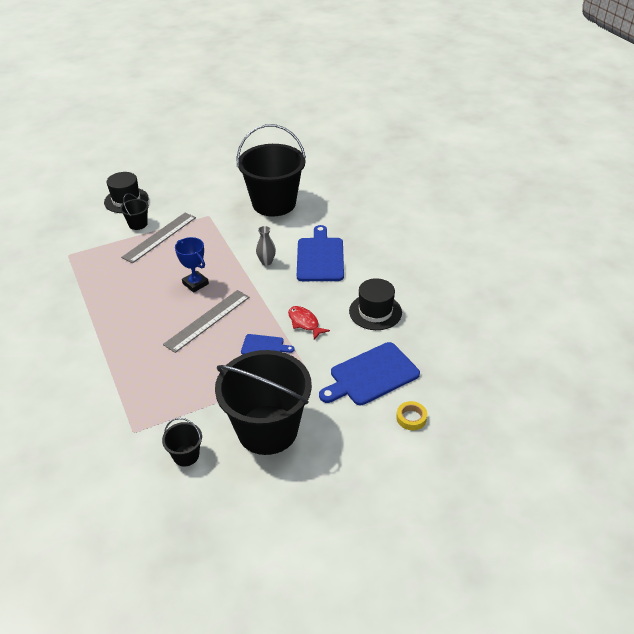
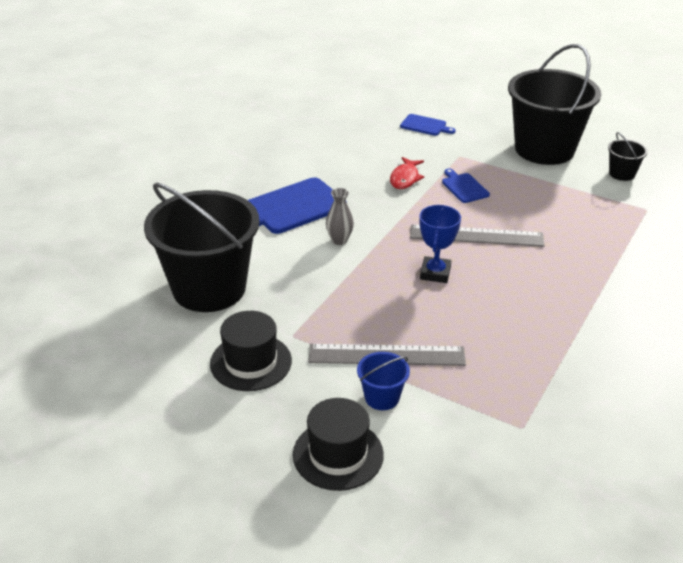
camera: 125 degrees left, 5 degrees down
(138, 224) = (382, 397): black bucket -> blue bucket
(371, 375) = (425, 125): blue cutting board -> blue cutting board, size x0.53
(375, 312) = (343, 148): black hat -> black hat (251, 362)
(411, 418) = (445, 98): yellow tape -> none

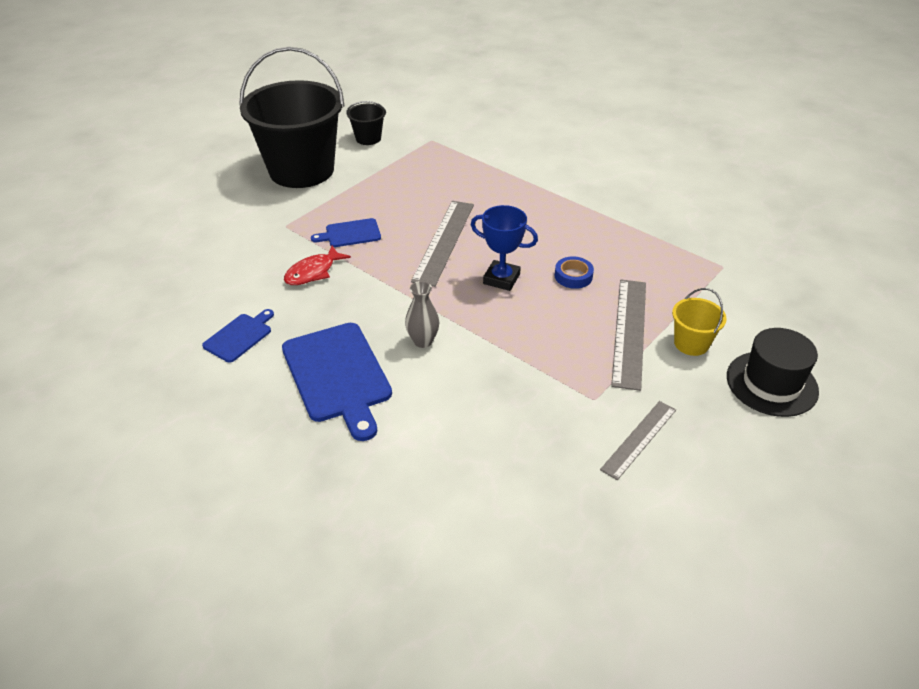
camera: 80 degrees left, 5 degrees up
(209, 288) = (495, 470): black bucket -> none
(251, 362) = (639, 439): black hat -> grey ruler
(382, 397) = (691, 343): blue bucket -> yellow bucket
(405, 178) = (313, 272): red fish -> red fish turned 105 degrees clockwise
(425, 125) = (202, 239): blue cutting board -> blue cutting board (239, 336)
(457, 316) = (573, 276): none -> blue tape

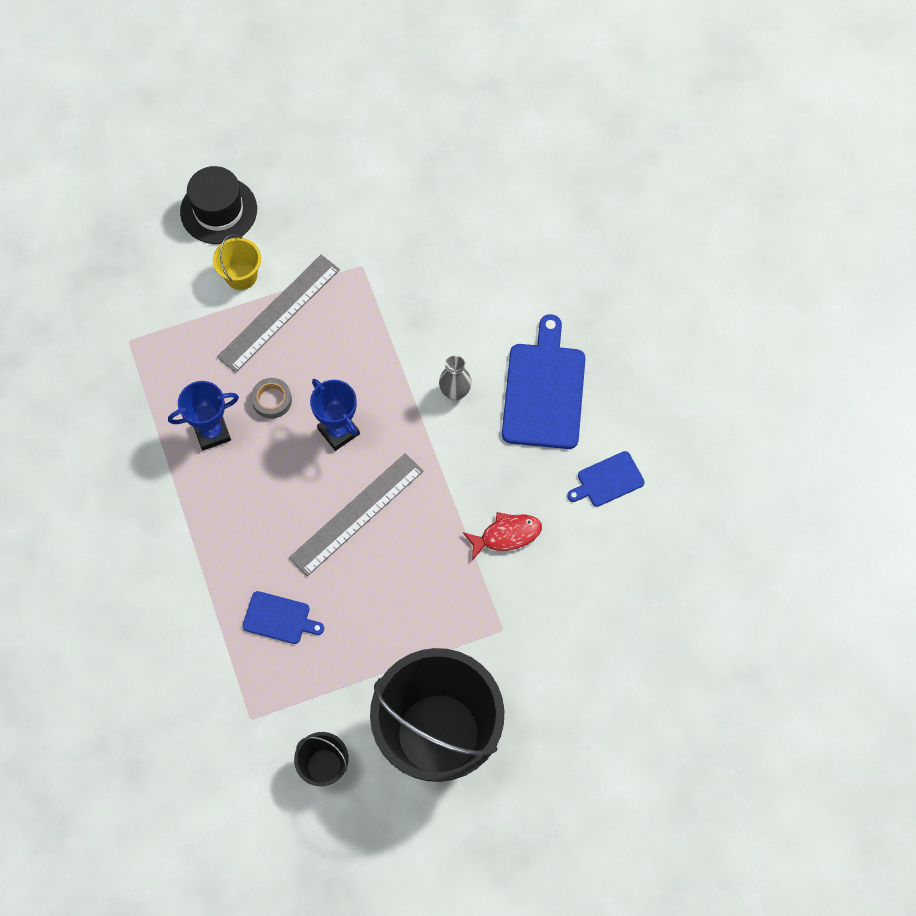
camera: 150 degrees left, 25 degrees up
(350, 234) = (442, 578): blue cutting board -> blue cutting board (279, 618)
(573, 276) = (272, 400): blue tape -> grey tape
(597, 242) = (212, 432): none -> blue trophy
(639, 439) = (358, 218): grey ruler -> none

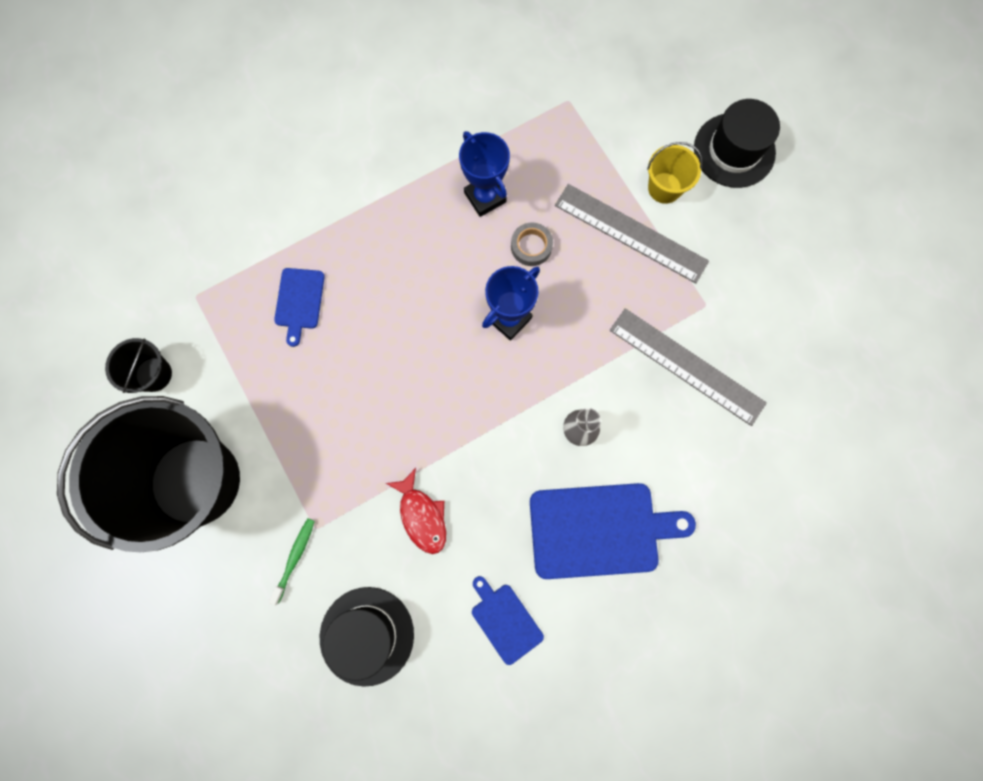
camera: 80 degrees right, 10 degrees up
(356, 514) = (421, 354): grey ruler -> grey ruler (687, 366)
(525, 651) = (295, 558): none -> green toothbrush
(603, 596) = (367, 635): none -> black hat

